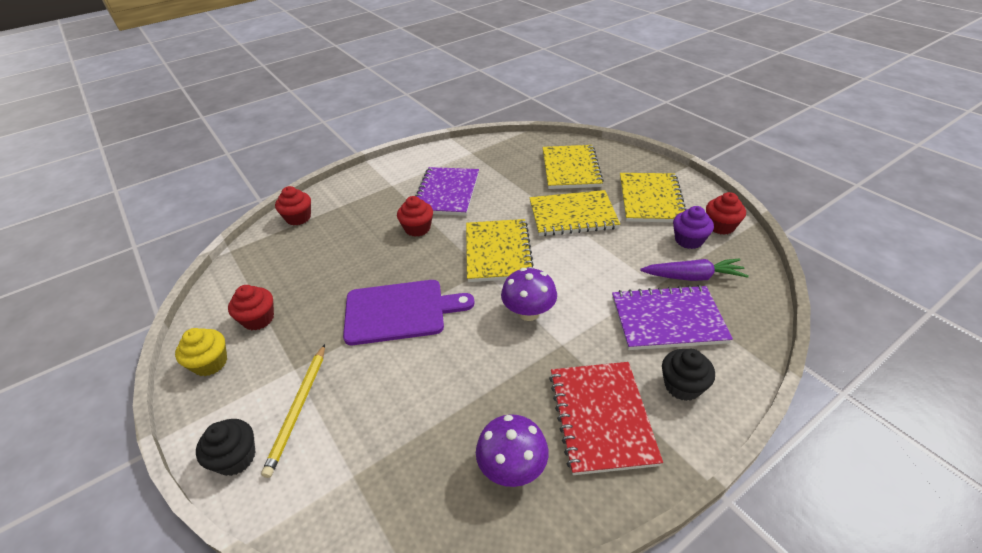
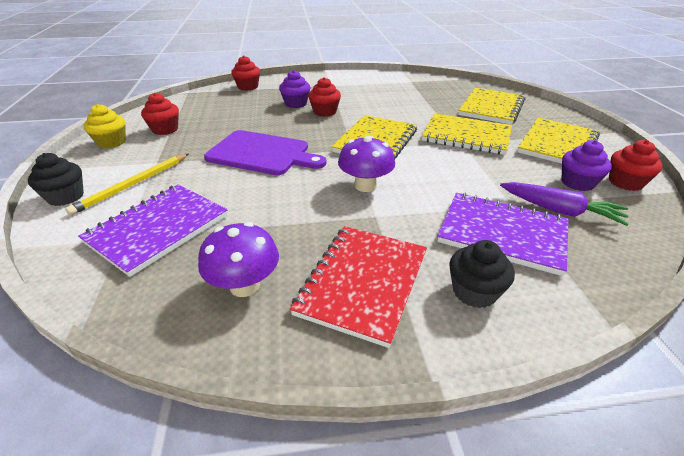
camera: 25 degrees right, 5 degrees down
(376, 226) = (296, 104): none -> purple cupcake
(446, 193) = (368, 98): purple notebook -> purple notebook (158, 229)

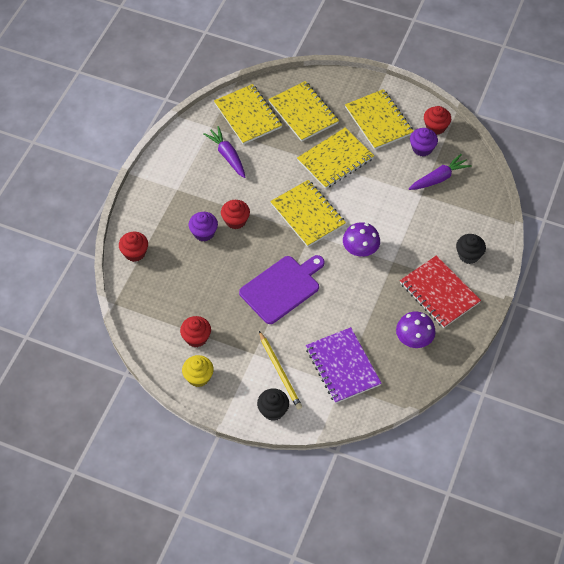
camera: 60 degrees left, 20 degrees up
(391, 92) = (227, 155): none -> purple carrot
(445, 89) = (248, 115): none -> yellow notebook
(502, 234) = (440, 217): purple notebook -> none

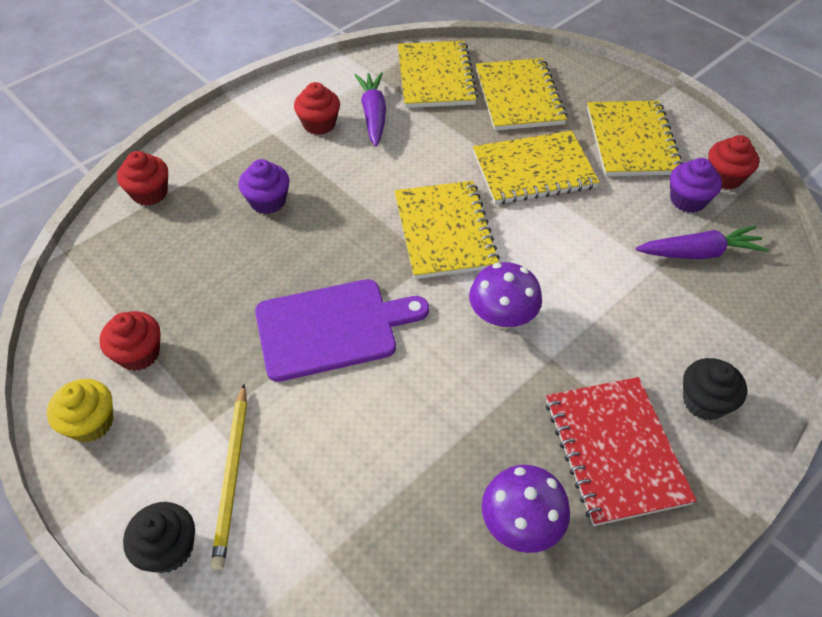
camera: 25 degrees right, 5 degrees down
(235, 221) = (326, 201): red cupcake -> red cupcake (319, 124)
(342, 366) = (352, 518): purple notebook -> none

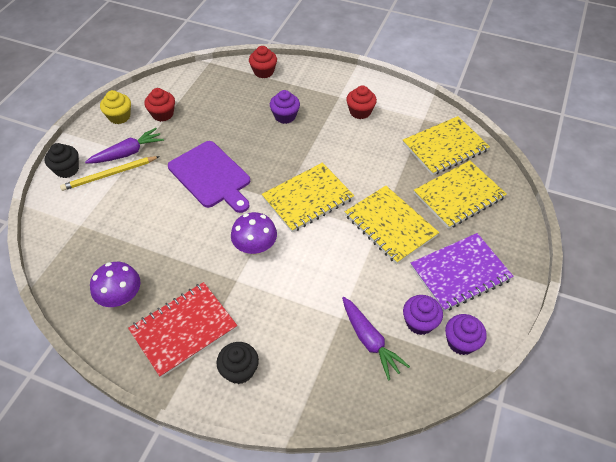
camera: 65 degrees right, 0 degrees up
(373, 114) = (386, 131): purple carrot -> purple carrot (128, 153)
(631, 141) = (460, 273): yellow notebook -> purple notebook
(724, 177) = (461, 342): red cupcake -> purple cupcake

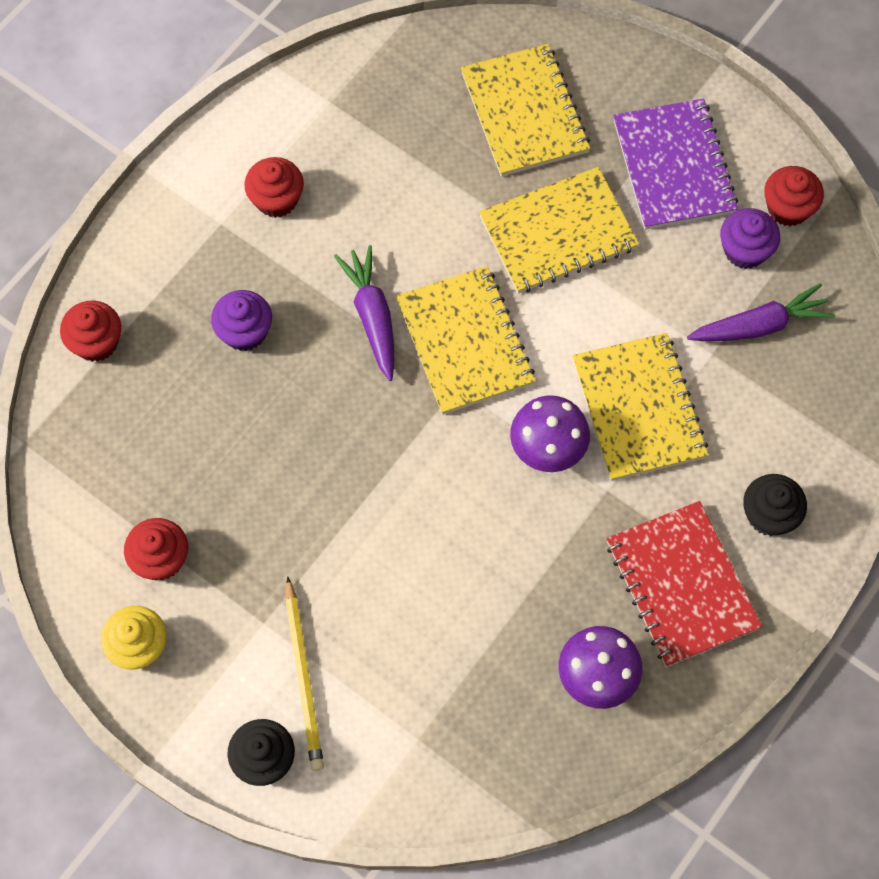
camera: 75 degrees left, 15 degrees up
(128, 153) = (254, 638): purple carrot -> purple carrot (372, 316)
(211, 176) = (364, 492): purple cutting board -> none
(445, 147) = (410, 93): yellow notebook -> yellow notebook (638, 408)
(461, 342) = (788, 208): purple cupcake -> red cupcake

